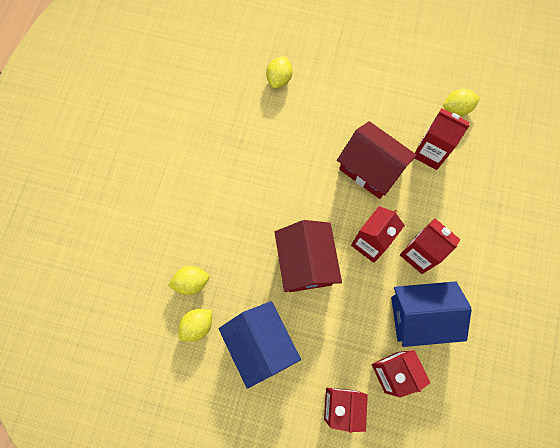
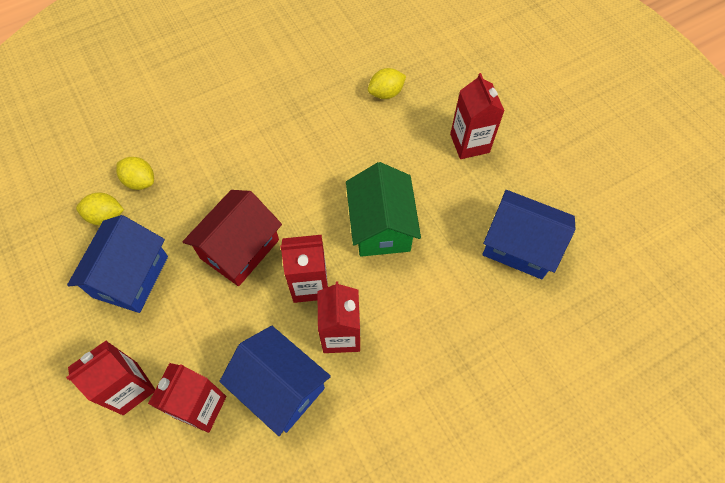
camera: 45 degrees right, 10 degrees down
(371, 169) = (381, 226): red house -> green house
(430, 152) = (450, 260): red carton -> red carton (469, 143)
(457, 108) = (520, 246): yellow lemon -> blue house

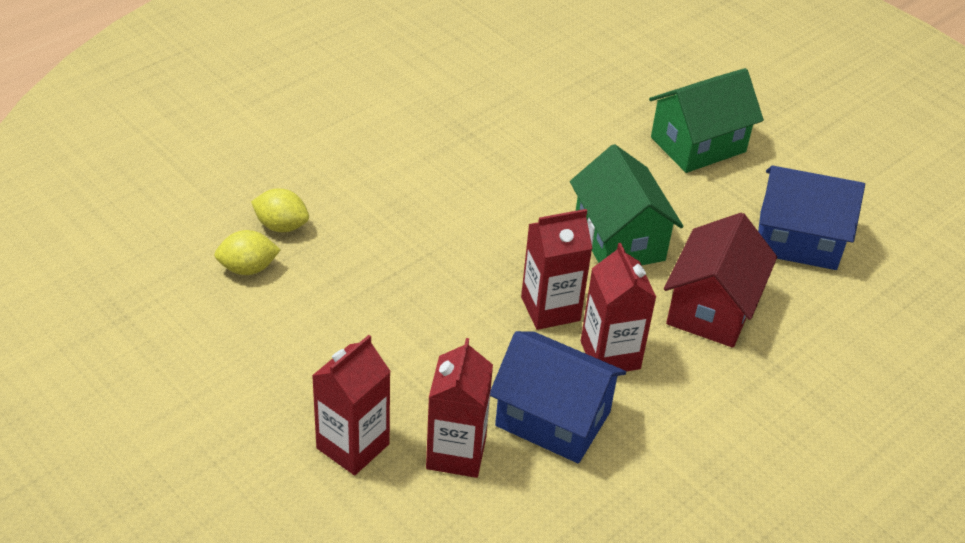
camera: 15 degrees left, 20 degrees down
(130, 276) = (307, 328): blue house -> none
(239, 249) = (444, 283): red house -> red house (711, 308)
(386, 93) = (573, 103): yellow lemon -> none
(469, 143) = (698, 144): red carton -> green house

